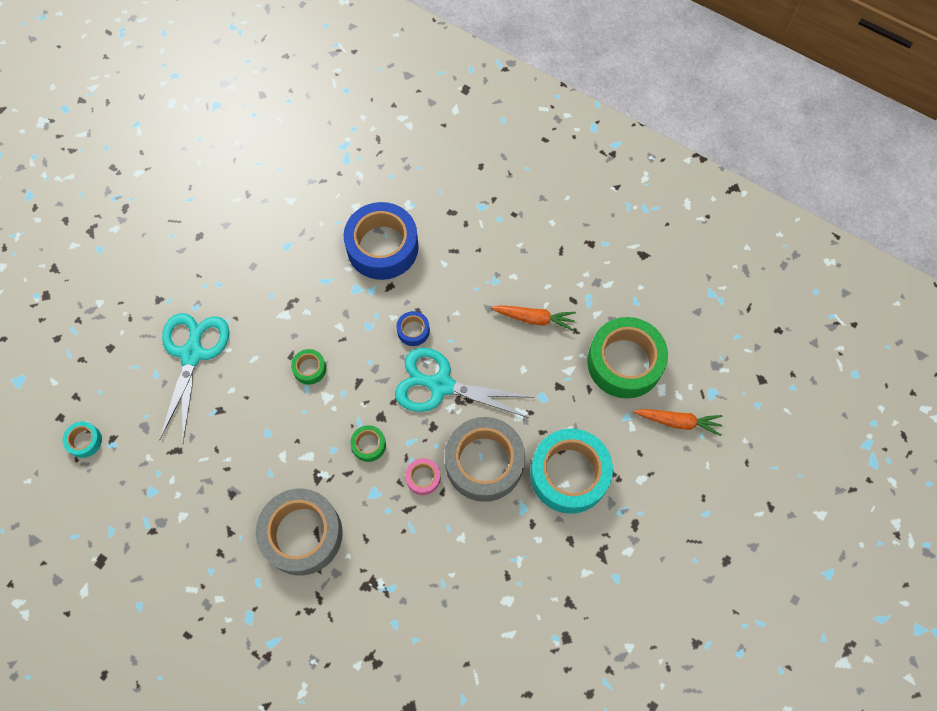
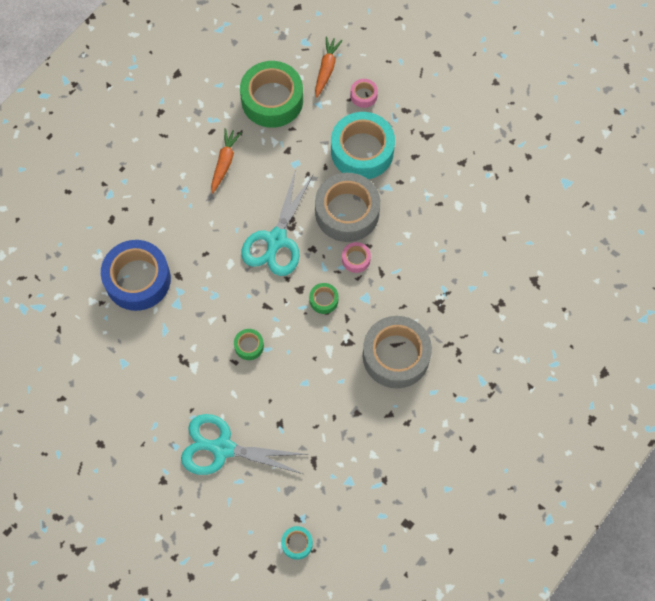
camera: 85 degrees left, 0 degrees up
(413, 331) = (223, 258): blue tape -> none
(648, 470) = (363, 95): none -> pink tape

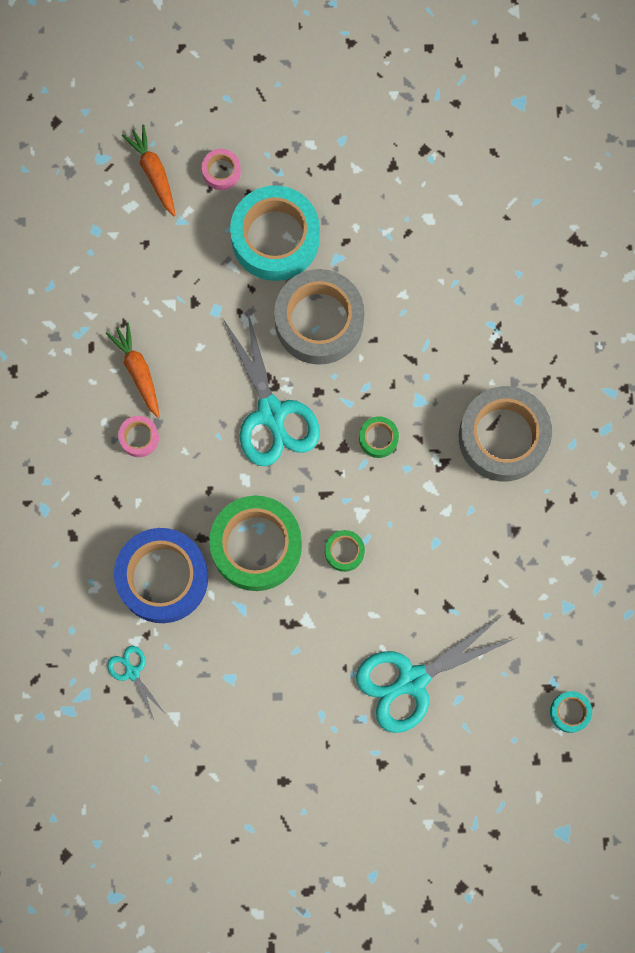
camera: 40 degrees left, 10 degrees up
(75, 316) = (132, 672): none -> turquoise scissors
(272, 100) = (125, 257): green tape -> green tape (256, 546)
(356, 259) = (373, 366): pink tape -> pink tape (139, 438)

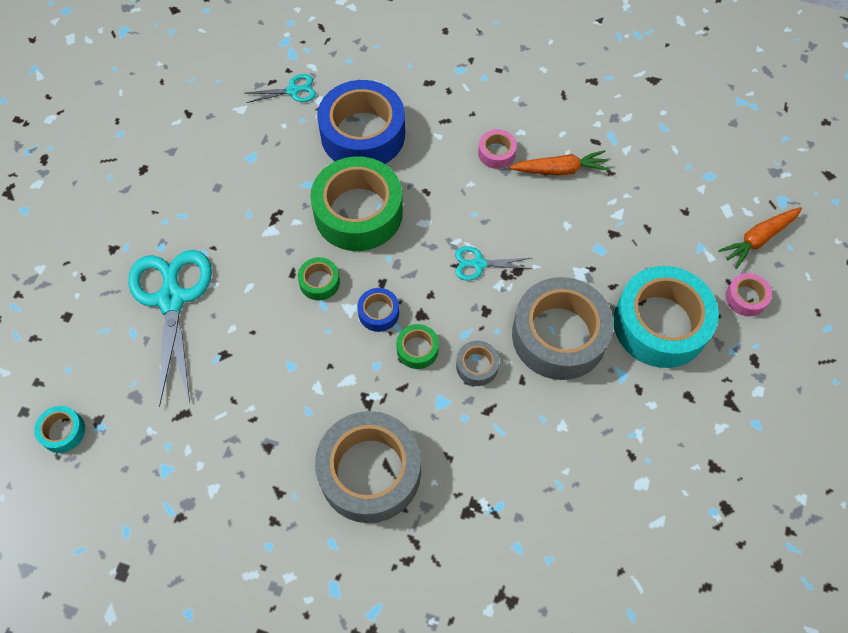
camera: 110 degrees right, 15 degrees down
(153, 172) = (758, 239): orange carrot -> orange carrot turned 150 degrees clockwise
(272, 414) = (478, 264): turquoise scissors -> turquoise scissors, size x0.47
(355, 486) = (378, 313): none -> blue tape
(375, 382) = (477, 366): none -> grey tape

